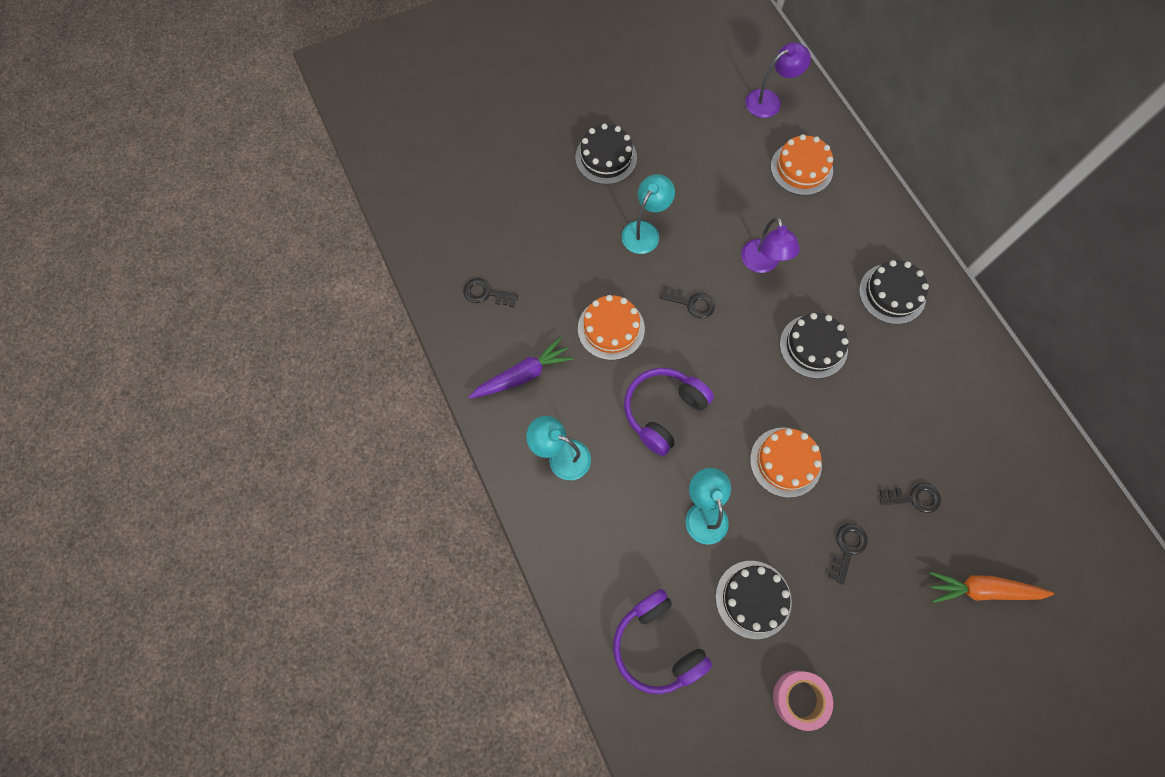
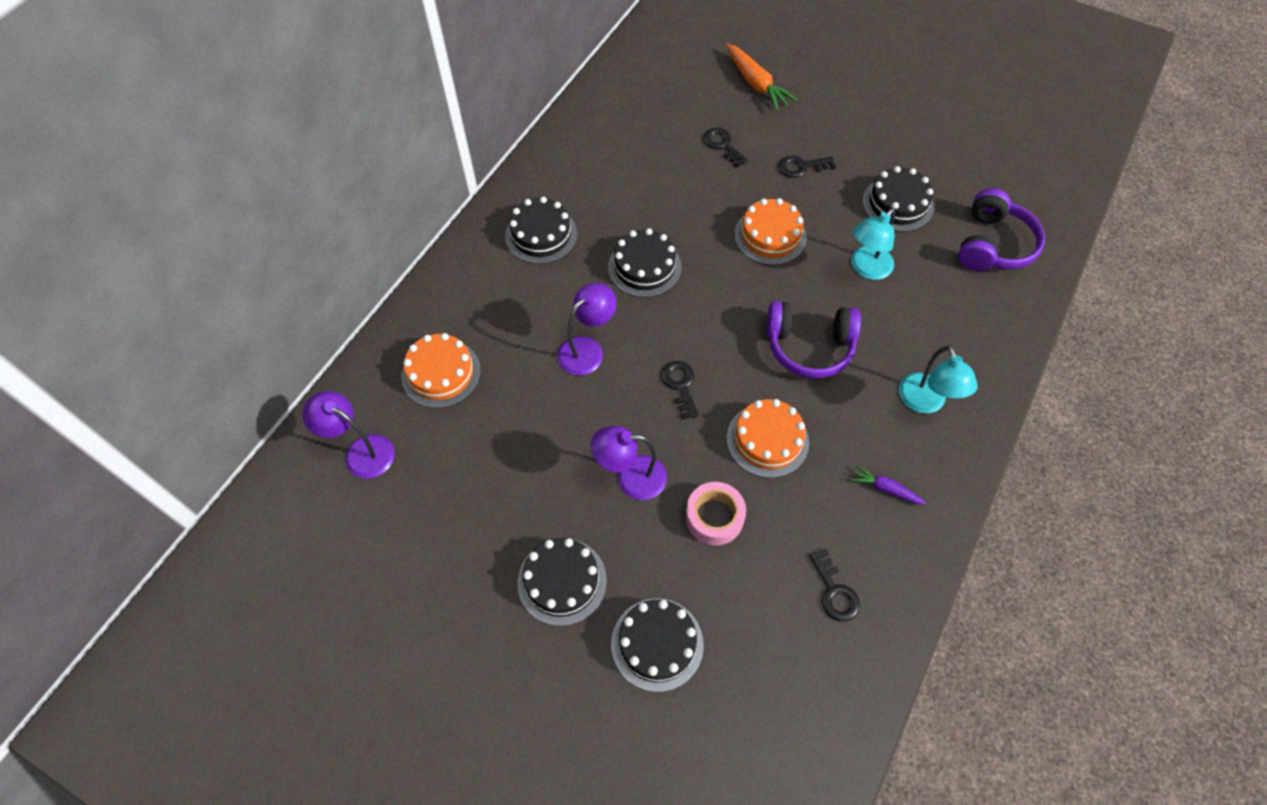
camera: 125 degrees left, 10 degrees down
(522, 375) = (885, 489): purple carrot -> purple carrot, size x0.57
(532, 182) = (657, 644): none -> black cake
(644, 231) = (630, 477): turquoise lamp -> purple lamp
(799, 699) = (934, 146): pink tape -> pink tape (714, 517)

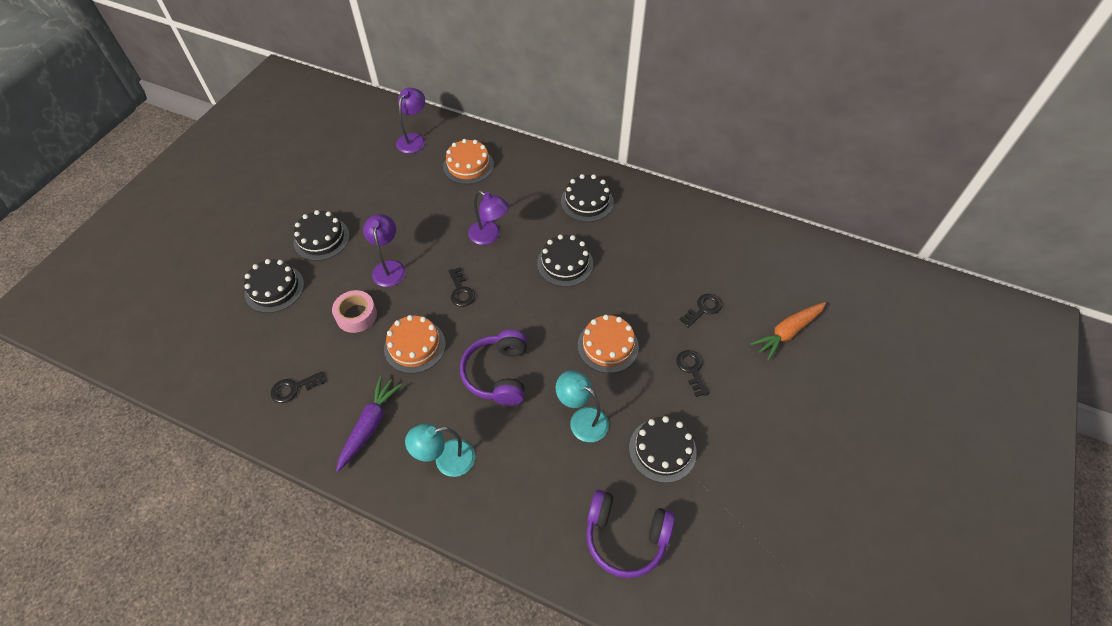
camera: 85 degrees right, 5 degrees down
(680, 385) = (461, 291): black key -> black key turned 90 degrees clockwise
(885, 489) = (370, 425): purple carrot -> purple carrot, size x1.77

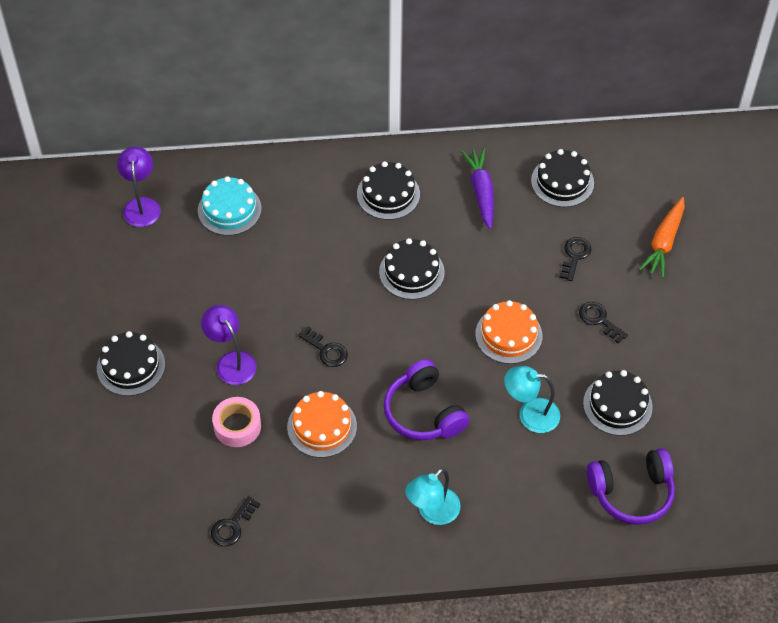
camera: 30 degrees left, 0 degrees up
(274, 288) = (125, 442): black cake -> black cake (562, 182)
(370, 425) = (336, 520): purple carrot -> purple carrot (481, 192)
(468, 165) = (229, 209): orange cake -> turquoise cake
(489, 236) = (313, 279): purple lamp -> none

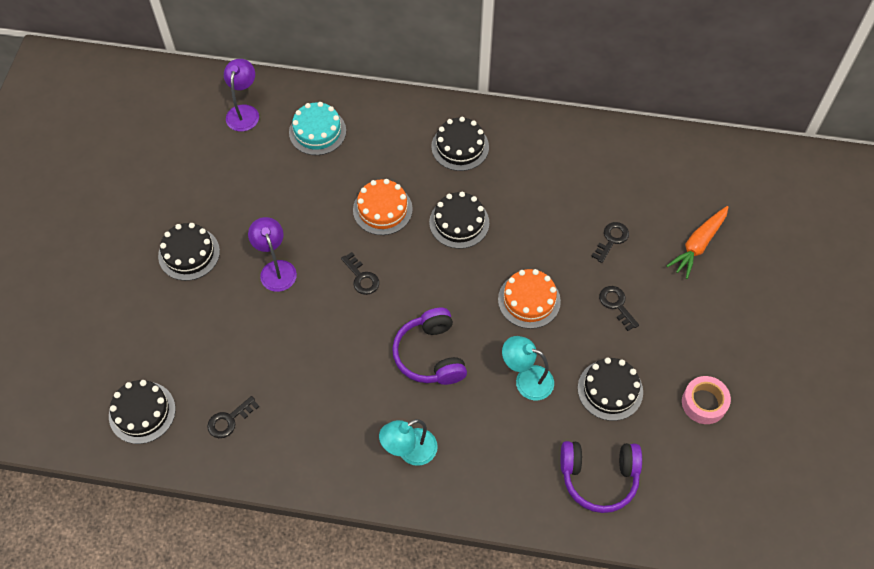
camera: 15 degrees right, 5 degrees up
(237, 426) = (262, 329): pink tape -> pink tape (704, 403)
(322, 426) = (336, 347): orange cake -> orange cake (382, 209)
(481, 192) = (543, 162): purple carrot -> none
(562, 182) = (620, 168): black cake -> black cake (142, 412)

